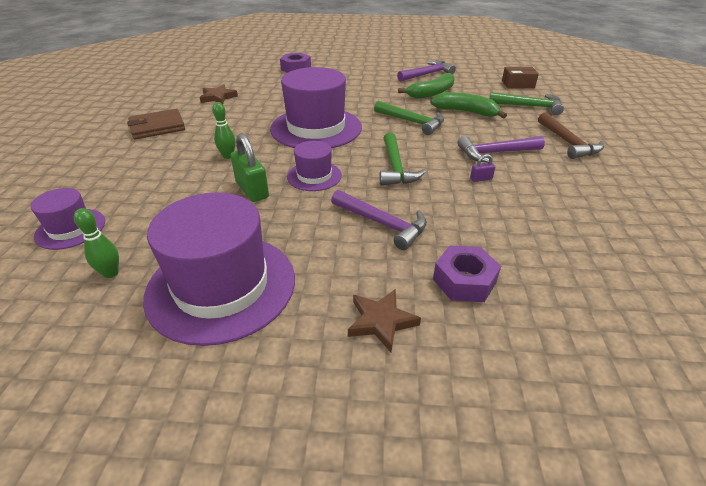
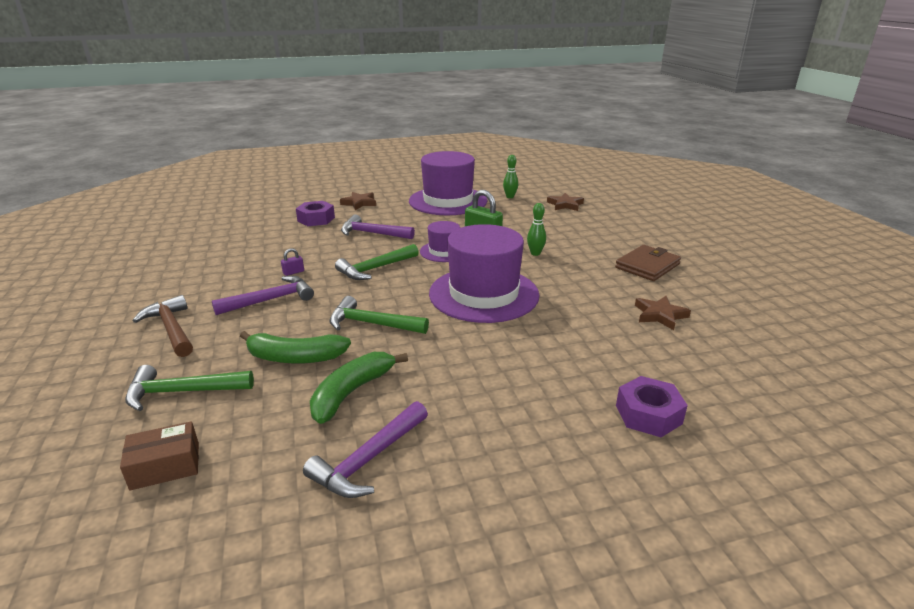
camera: 160 degrees right, 10 degrees down
(70, 229) = (565, 205): purple hat -> brown star
(396, 168) = (375, 269): green hammer -> green hammer turned 105 degrees counterclockwise

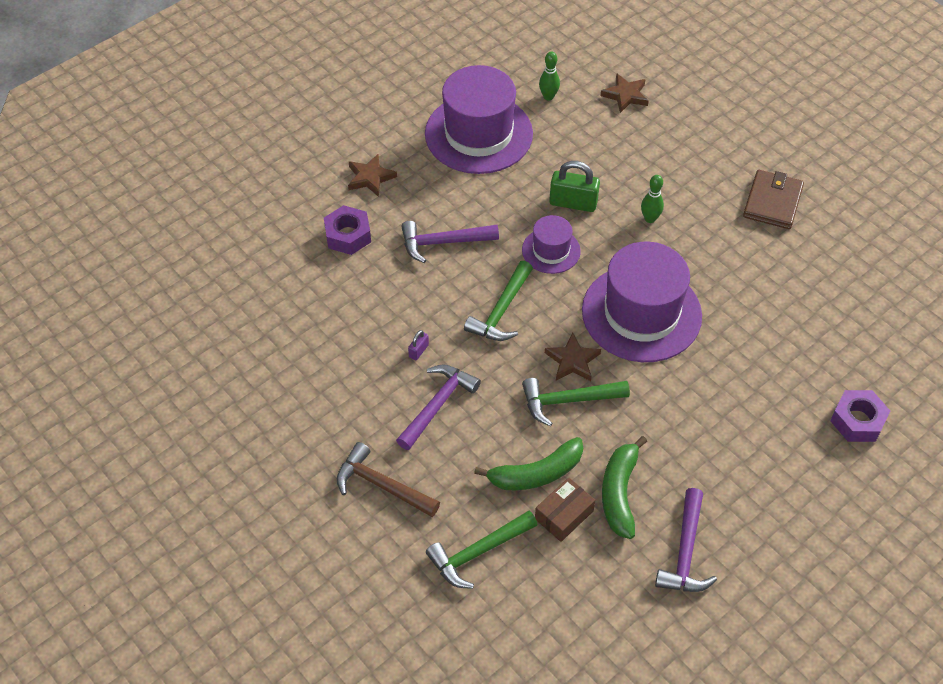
camera: 25 degrees left, 25 degrees up
(165, 466) = (543, 623): brown box -> brown box (564, 515)
(660, 315) = (816, 285): brown star -> brown star (572, 361)

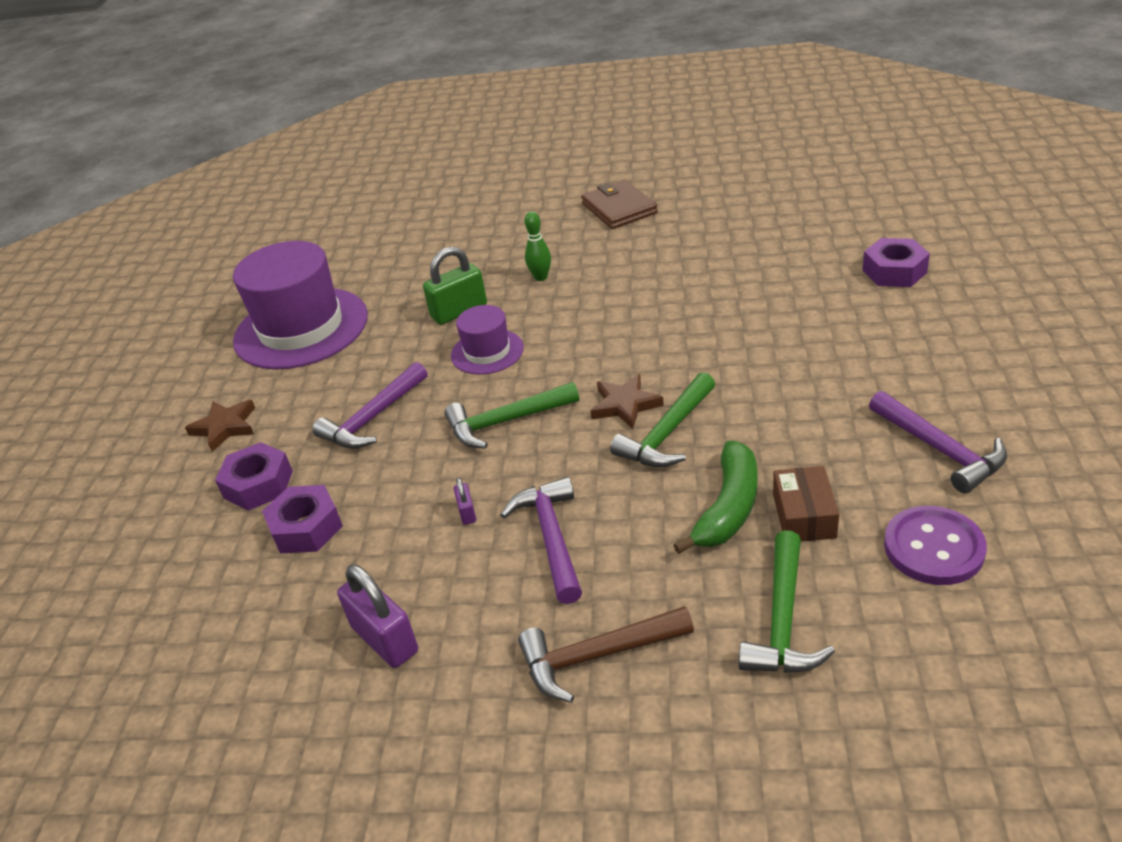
camera: 40 degrees left, 15 degrees down
(310, 385) = (385, 639): none -> purple padlock
(342, 286) = (306, 527): none -> purple nut
(501, 311) = (505, 422): green hammer -> green hammer turned 90 degrees clockwise
(548, 96) = (335, 268): green bowling pin -> none
(596, 594) = (933, 548): none -> purple button
(619, 493) = (819, 458): green banana -> none
(625, 95) = (404, 228): brown star -> none
(641, 313) = (630, 333): purple hat -> none

